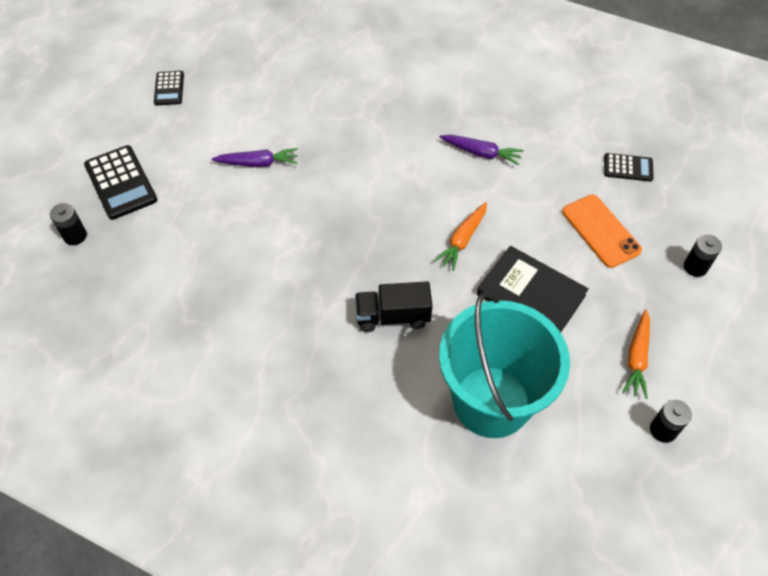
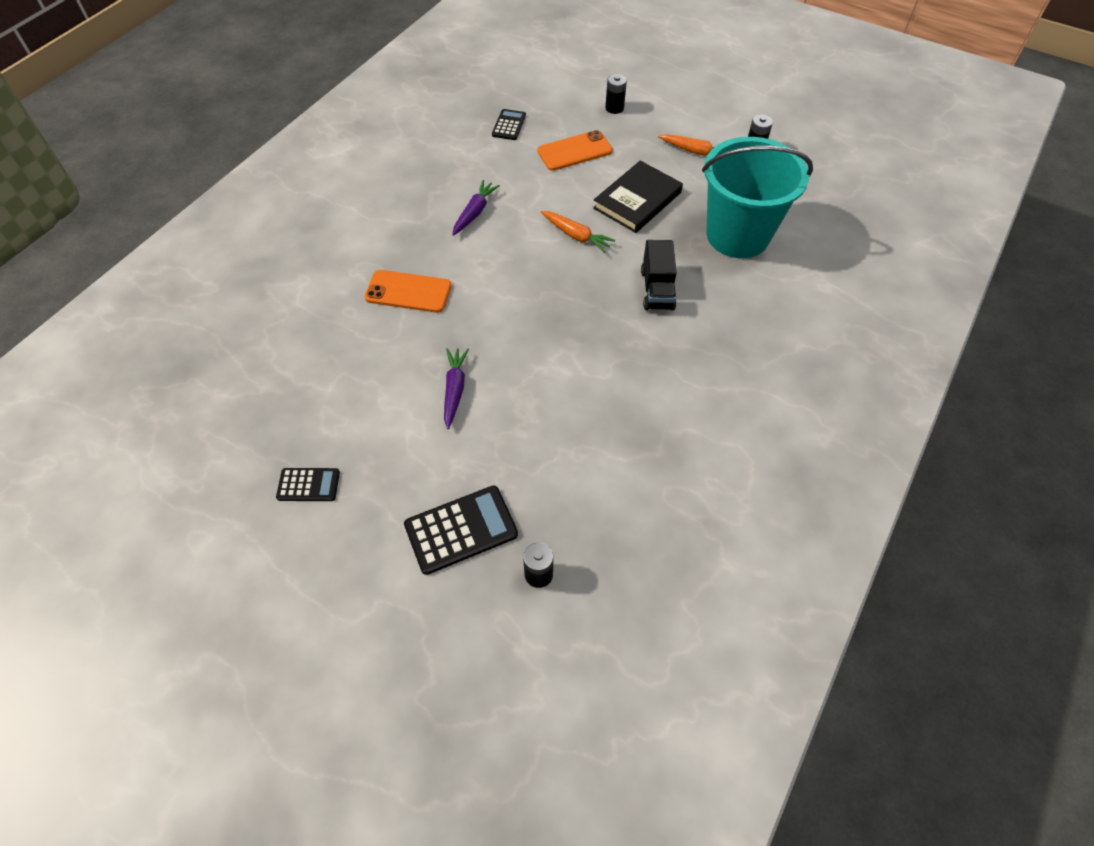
camera: 85 degrees left, 0 degrees up
(368, 118) = (408, 292): none -> orange phone

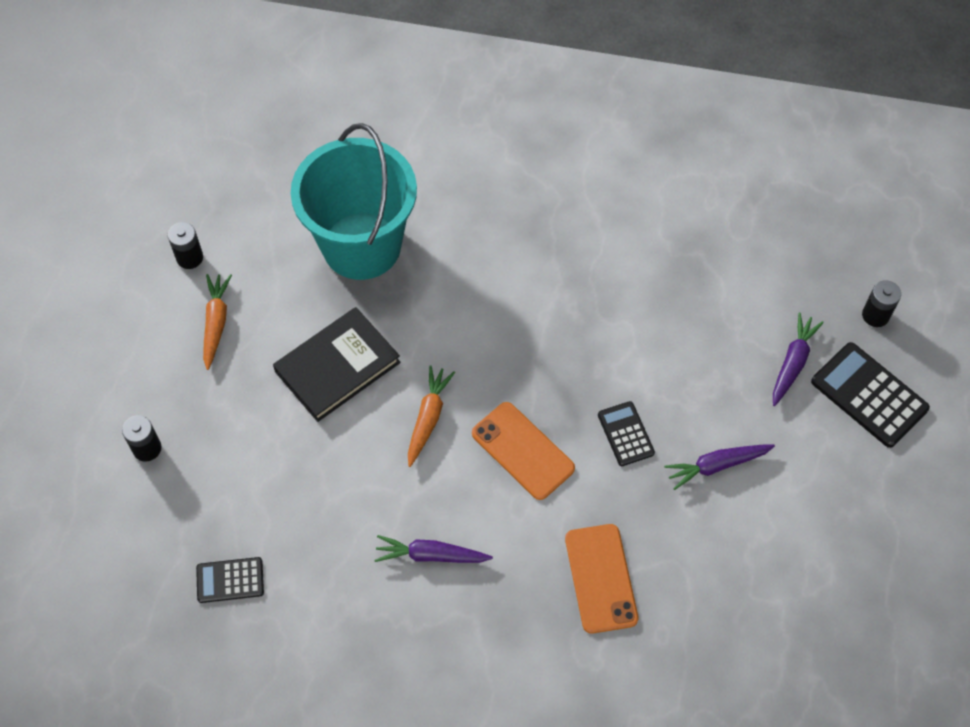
camera: 110 degrees left, 5 degrees up
(308, 485) = (899, 560): black calculator -> black calculator (625, 434)
(519, 481) = (792, 363): none -> purple carrot
(575, 151) = (262, 471): orange phone -> orange phone (522, 451)
(637, 200) = (337, 367): black book -> black book turned 60 degrees counterclockwise
(657, 289) = (483, 307): black truck -> none

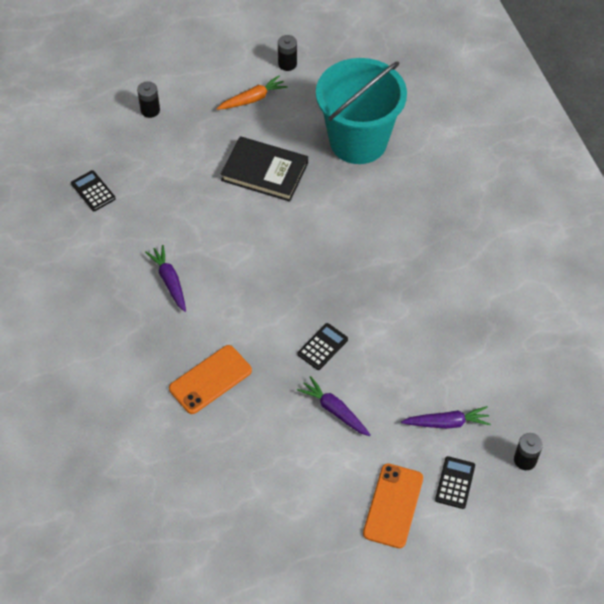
camera: 60 degrees right, 5 degrees down
(428, 418) = (261, 235): orange carrot -> none
(522, 451) = (272, 295): orange phone -> orange phone (393, 505)
(869, 395) = (455, 483): black calculator -> black calculator, size x0.59

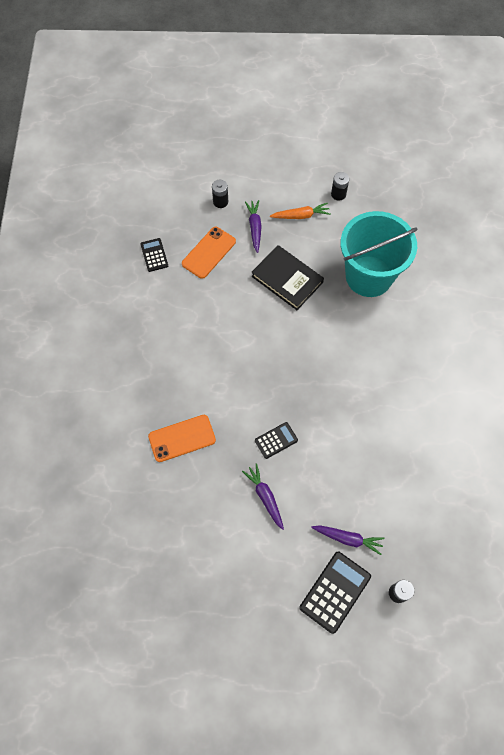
camera: 20 degrees right, 10 degrees up
(169, 281) = (182, 347): purple carrot -> purple carrot (255, 228)
(393, 505) = (280, 593): orange phone -> orange phone (209, 252)
(455, 483) = (335, 592): black calculator -> black calculator, size x1.69

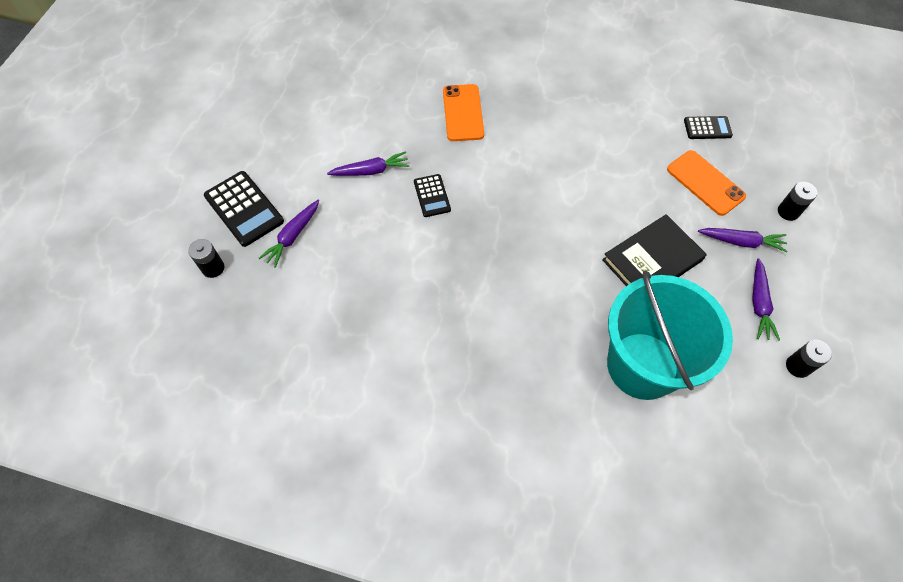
camera: 105 degrees right, 5 degrees down
(301, 215) = (759, 304): orange carrot -> purple carrot

